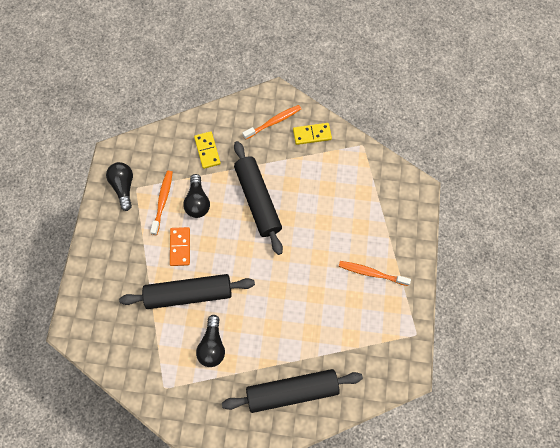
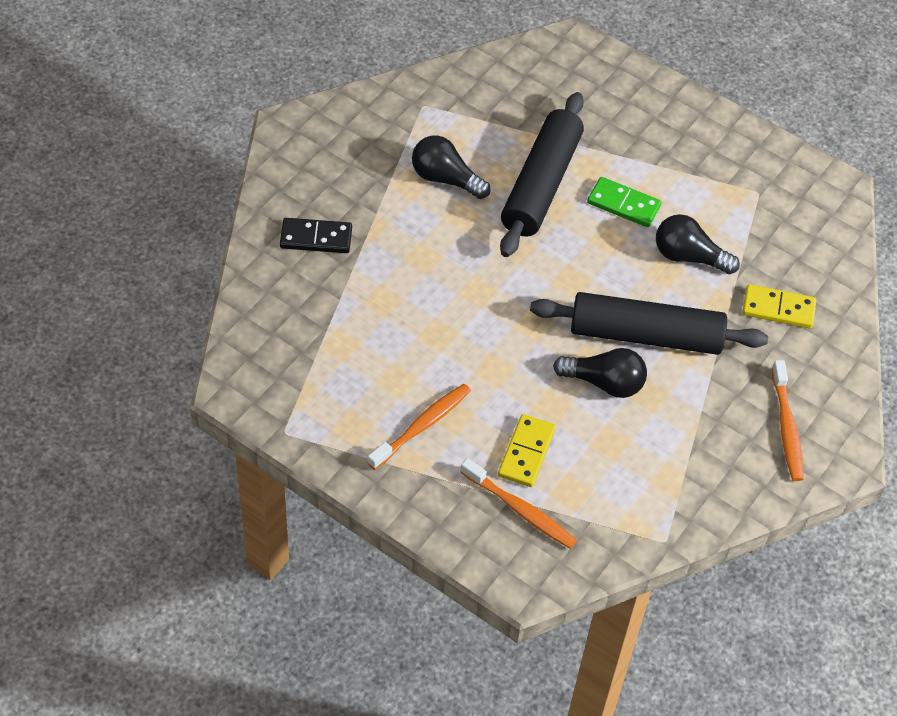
camera: 115 degrees right, 15 degrees down
(124, 187) = (768, 178): black light bulb -> black light bulb (604, 383)
(162, 201) = (715, 214): orange toothbrush -> orange toothbrush (520, 510)
(180, 247) = (623, 204): orange domino -> green domino
(292, 391) = (316, 238): black rolling pin -> black domino
(312, 134) = (730, 473): yellow domino -> yellow domino (526, 453)

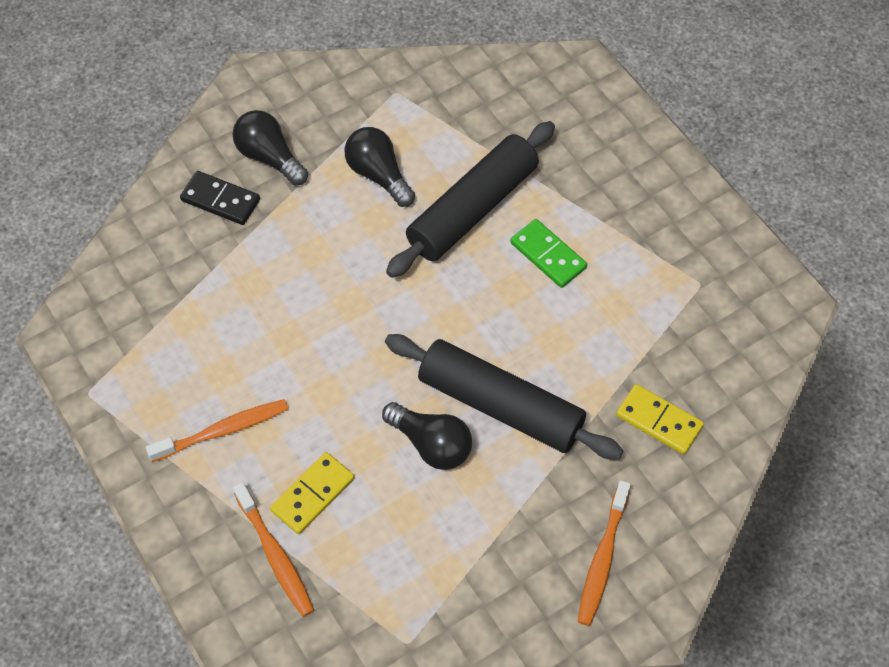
camera: 25 degrees right, 5 degrees up
(689, 257) = (589, 333): black light bulb -> black light bulb (269, 157)

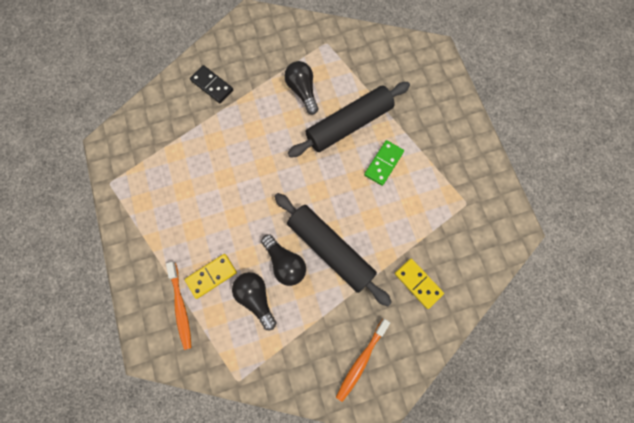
camera: 15 degrees right, 15 degrees up
(223, 430) = (174, 224): orange toothbrush -> none
(269, 157) = (246, 66): black light bulb -> black light bulb (256, 298)
(548, 255) = (383, 163): green domino -> green domino turned 60 degrees clockwise

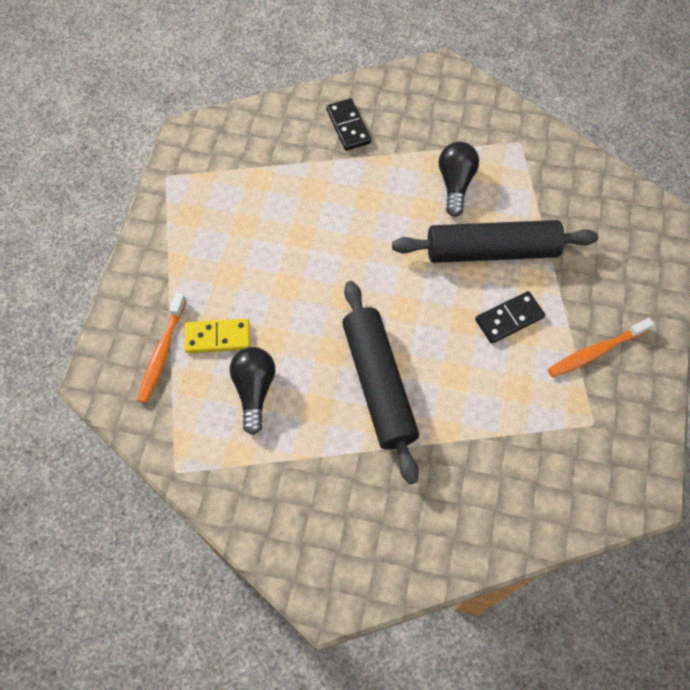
camera: 30 degrees right, 10 degrees down
(285, 263) = (313, 369): black light bulb -> none
(361, 360) = (338, 535): orange toothbrush -> orange toothbrush (596, 352)
(383, 163) = (509, 319): green domino -> black domino
(418, 283) = (468, 485): yellow domino -> none

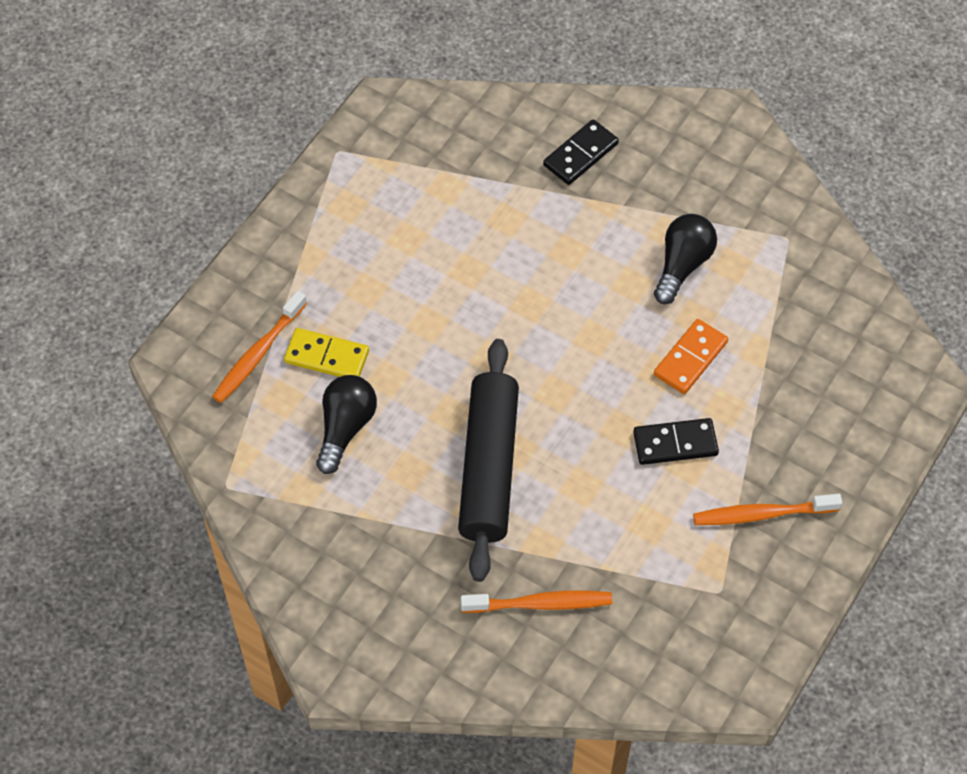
camera: 20 degrees right, 5 degrees down
(348, 126) = (580, 154): black domino -> black domino turned 45 degrees clockwise
(464, 482) = (540, 603): none -> orange toothbrush
(491, 250) = (690, 358): black rolling pin -> orange domino

